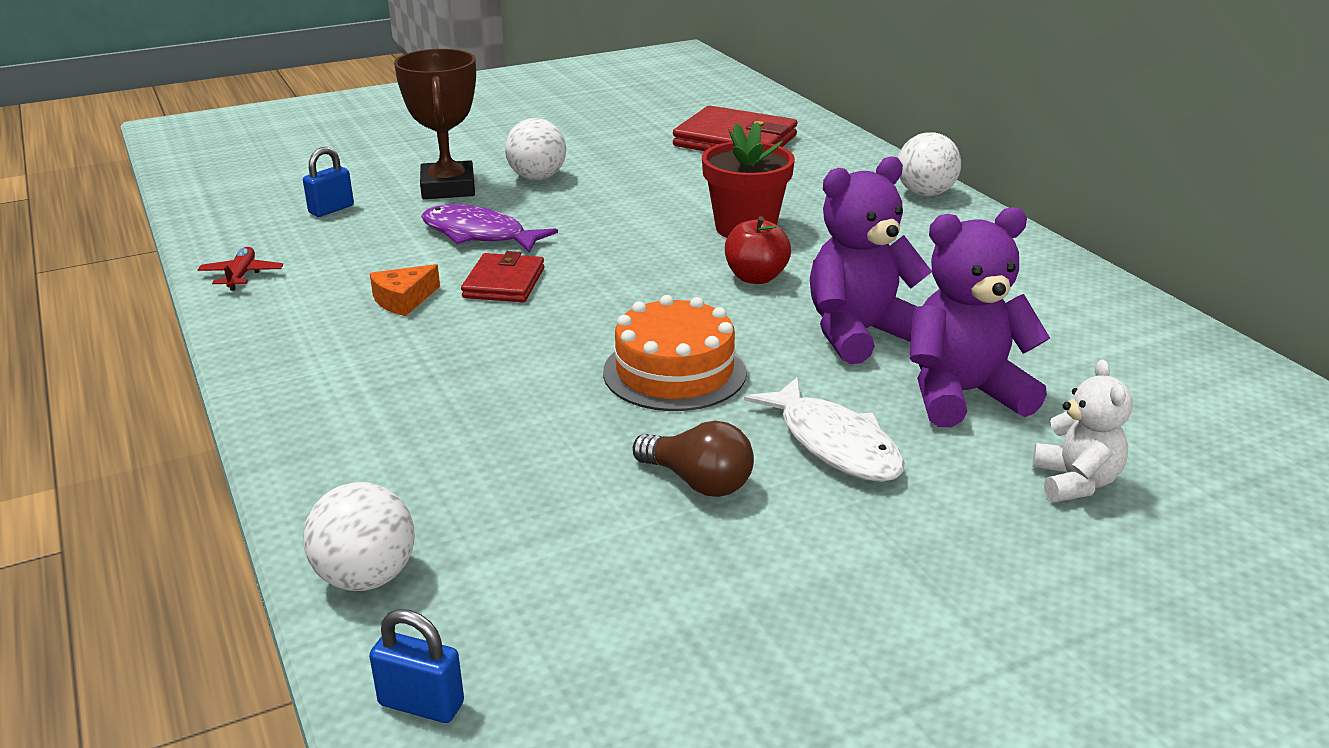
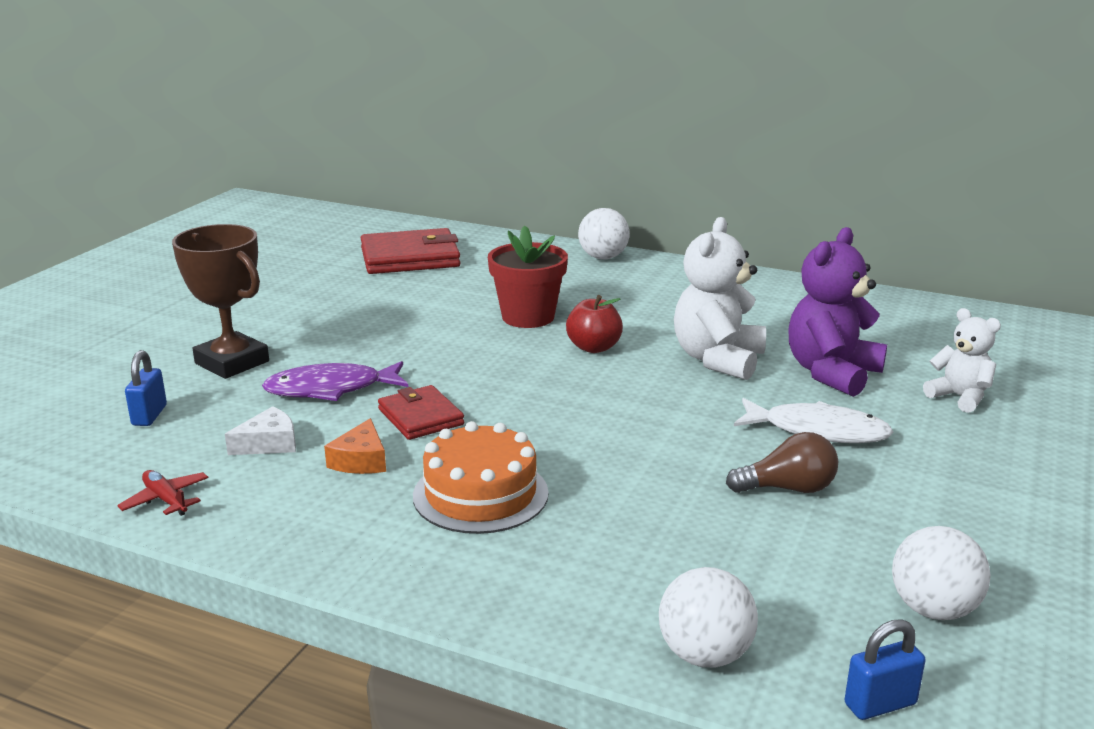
camera: 40 degrees left, 5 degrees down
(367, 261) = (269, 443): none -> white cheese
(537, 178) = (298, 330): white ball -> white ball (933, 609)
(674, 372) = (653, 428): orange cake -> orange cake (480, 494)
(860, 333) = (718, 359): purple teddy bear -> white teddy bear

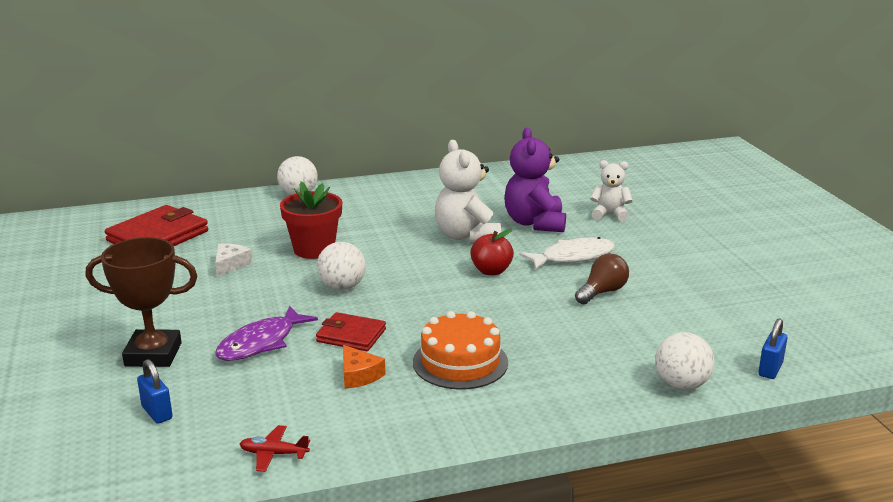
camera: 40 degrees left, 0 degrees up
(269, 443) = (280, 392): white cheese -> white cheese (230, 264)
(594, 347) = (386, 254): red apple -> red apple (491, 271)
(933, 609) = (735, 320): white ball -> white ball (342, 287)

